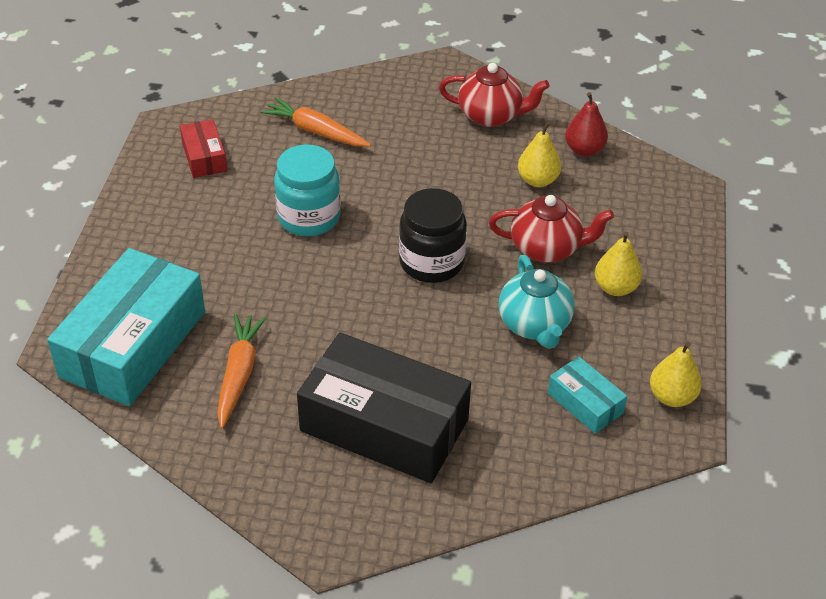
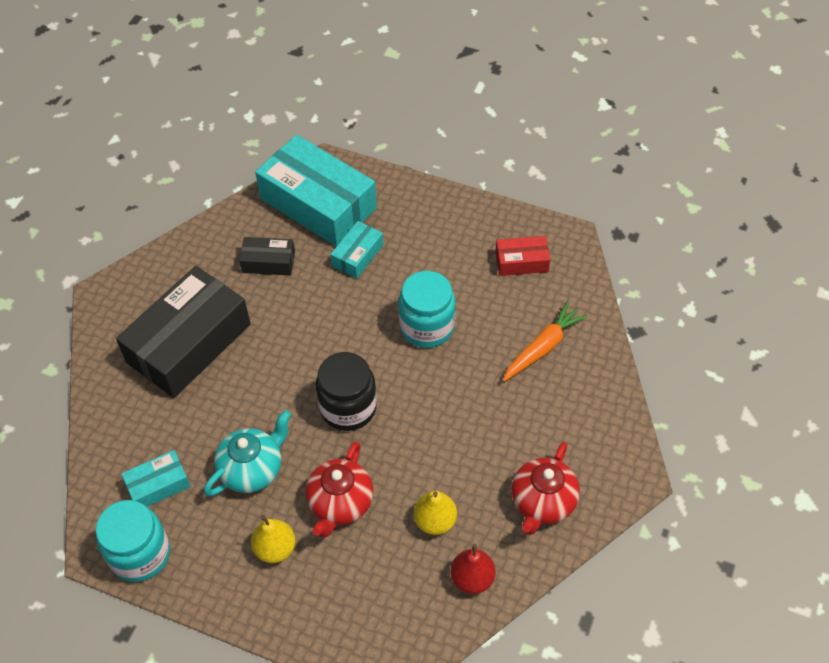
camera: 105 degrees right, 10 degrees up
(215, 291) = (357, 255): none -> turquoise box
(239, 374) = (268, 262): orange carrot -> black box
(534, 325) = (252, 469): turquoise teapot -> turquoise teapot turned 135 degrees clockwise
(672, 397) = (140, 554): yellow pear -> turquoise jar

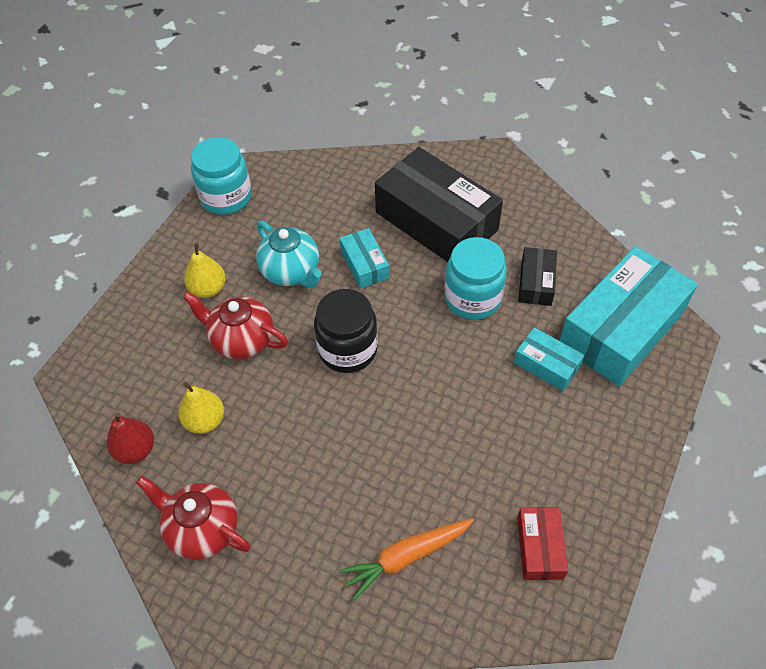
camera: 95 degrees right, 0 degrees up
(158, 485) = (288, 206): turquoise box -> turquoise box (365, 264)
(427, 326) = (444, 429): turquoise jar -> turquoise jar (472, 298)
(543, 347) = (406, 557): orange carrot -> orange carrot turned 105 degrees clockwise

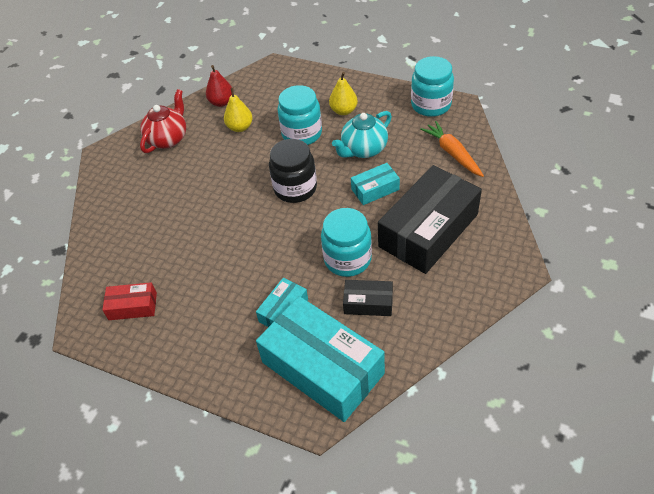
camera: 90 degrees right, 5 degrees down
(241, 340) = (302, 133): red teapot -> turquoise jar
(406, 557) = (137, 234): orange carrot -> orange carrot (452, 153)

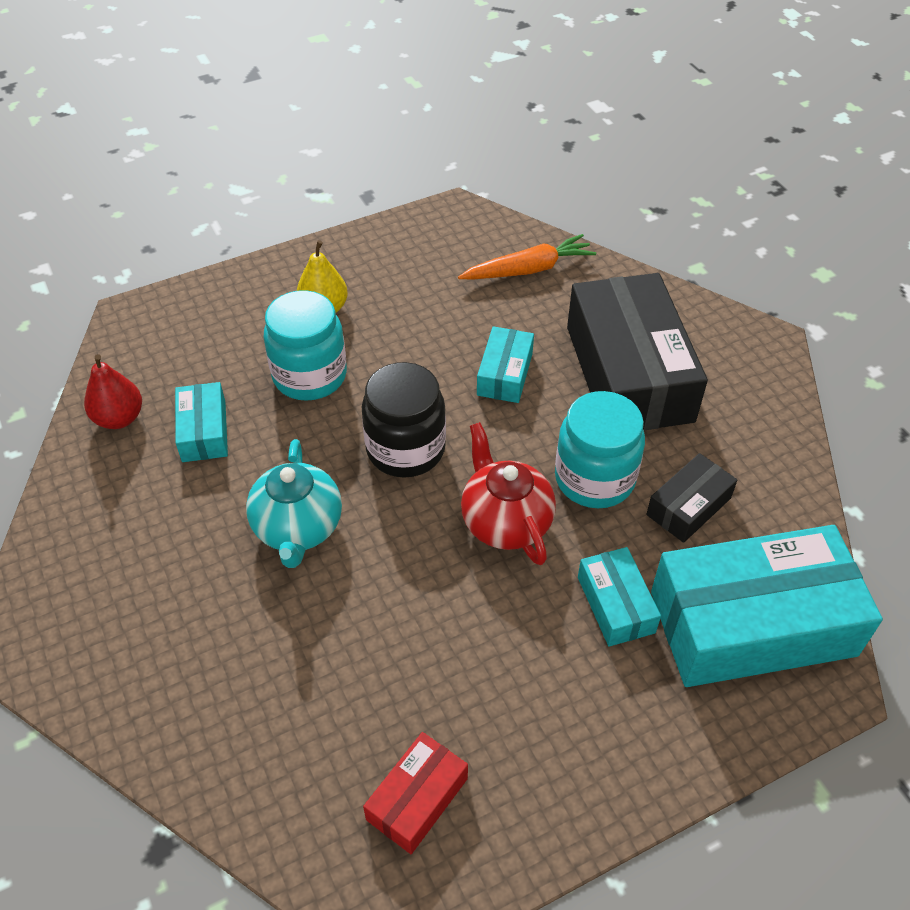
camera: 55 degrees left, 0 degrees up
(168, 139) = (105, 531): red teapot -> red teapot (505, 522)
(240, 127) = (204, 431): yellow pear -> turquoise box
(363, 149) = (421, 338): turquoise teapot -> turquoise teapot (298, 528)
(431, 105) = (423, 231): turquoise jar -> none
(452, 153) = (528, 269): orange carrot -> orange carrot turned 150 degrees clockwise

